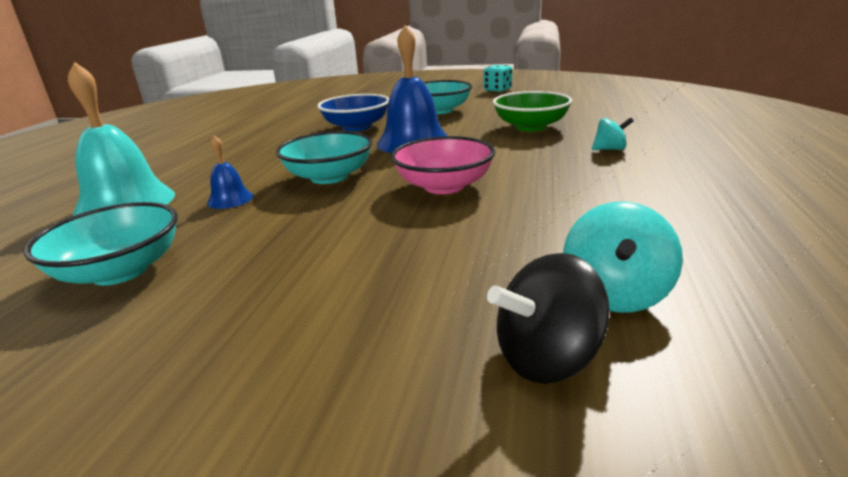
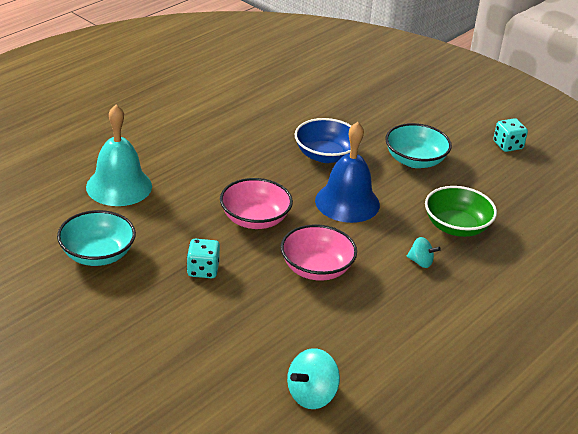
camera: 25 degrees right, 10 degrees up
(230, 199) = (180, 214): blue bell -> none
(304, 232) = (203, 270): none -> turquoise dice
(329, 177) = (255, 219): turquoise bowl -> pink bowl
(547, 358) = (244, 407): black spinning top -> none
(610, 149) = (473, 287): turquoise spinning top -> turquoise spinning top (421, 262)

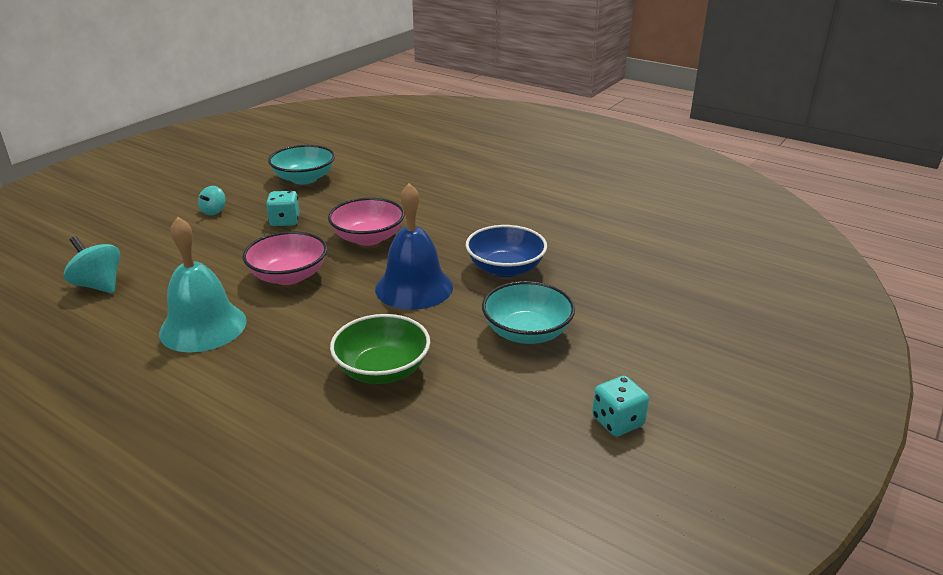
camera: 85 degrees right, 5 degrees down
(119, 186) = (404, 175): turquoise bell -> turquoise bell (203, 326)
(421, 262) = (304, 342): turquoise spinning top -> turquoise spinning top (214, 211)

